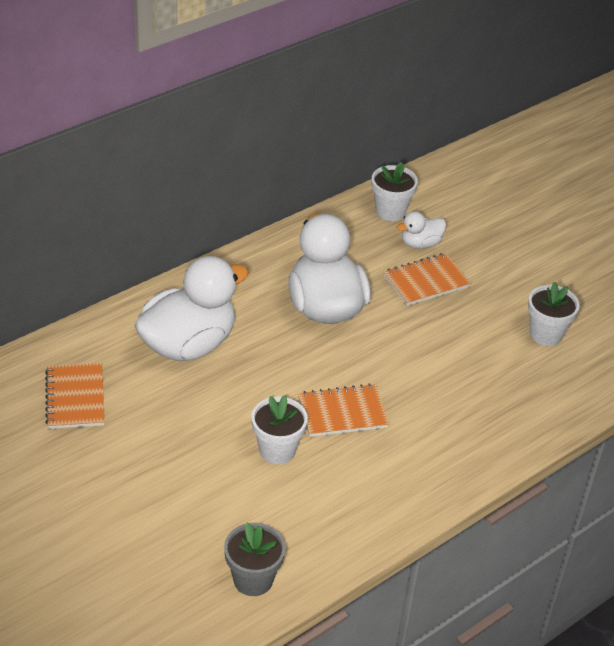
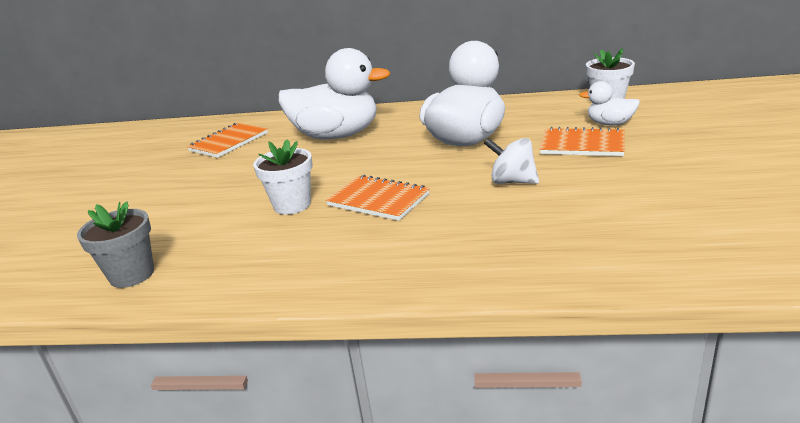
camera: 50 degrees right, 15 degrees down
(420, 348) = (512, 181): none -> white spinning top
(546, 334) = (672, 207): white flower pot -> none

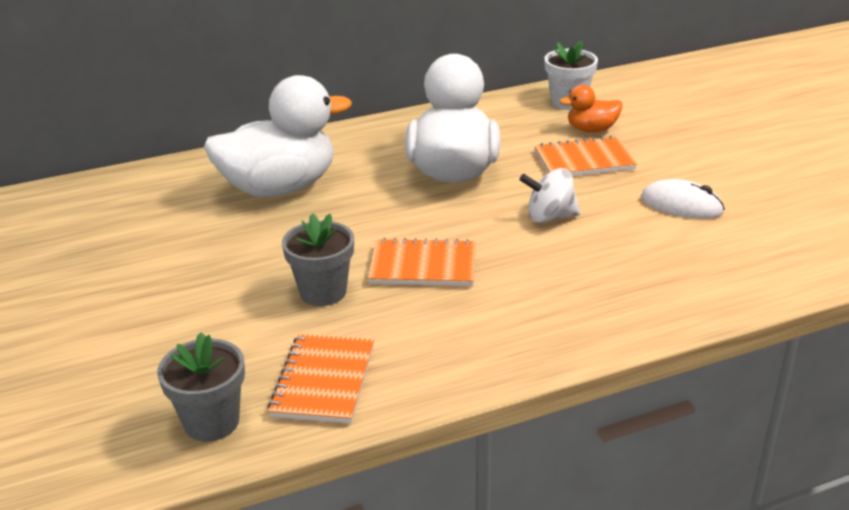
camera: 30 degrees left, 5 degrees up
(229, 142) = (126, 219): orange notebook -> orange notebook (324, 381)
(292, 205) = (323, 292): white flower pot -> grey flower pot
(610, 124) = (591, 129): white duck -> orange duck
(643, 190) = (681, 205): none -> white mouse

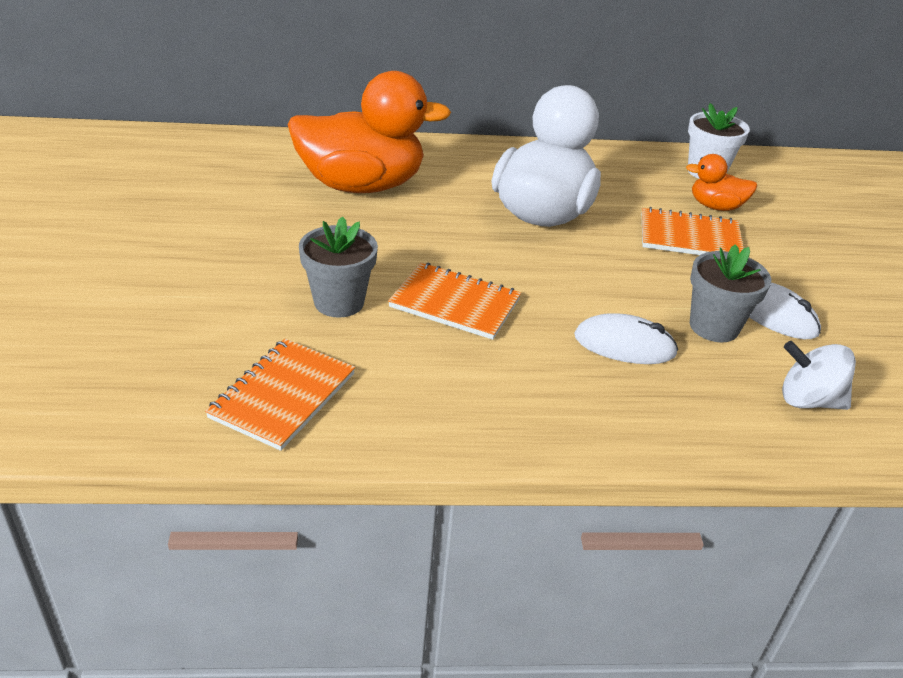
camera: 15 degrees right, 5 degrees up
(211, 422) = (150, 404): grey flower pot -> grey flower pot (714, 327)
(279, 188) = (361, 185): white duck -> orange duck
(550, 217) = (618, 288): white spinning top -> white spinning top (808, 400)
(580, 261) = (624, 345): none -> white mouse

